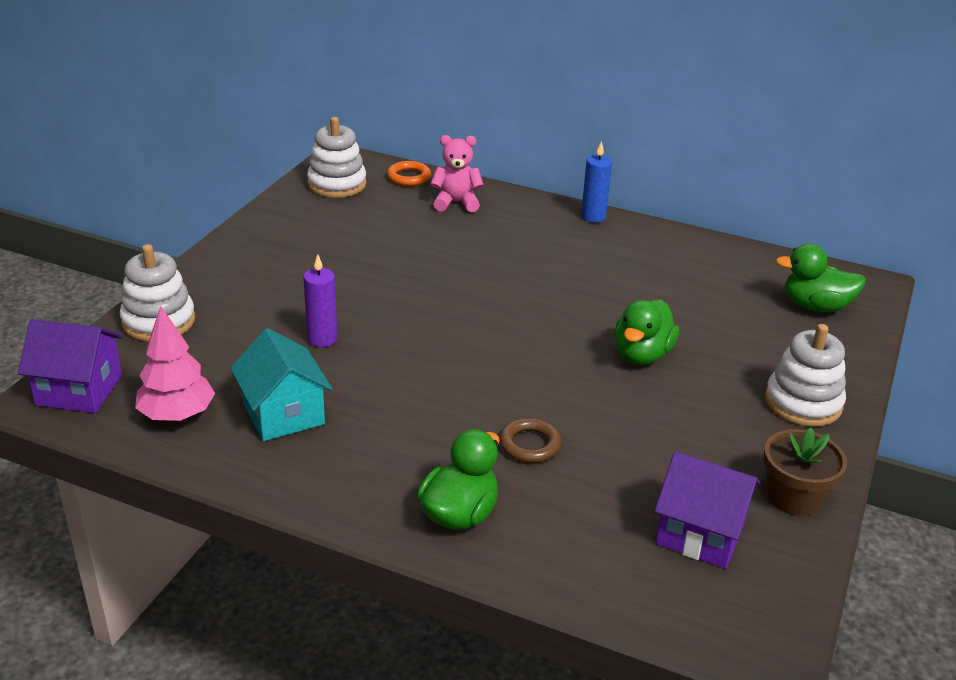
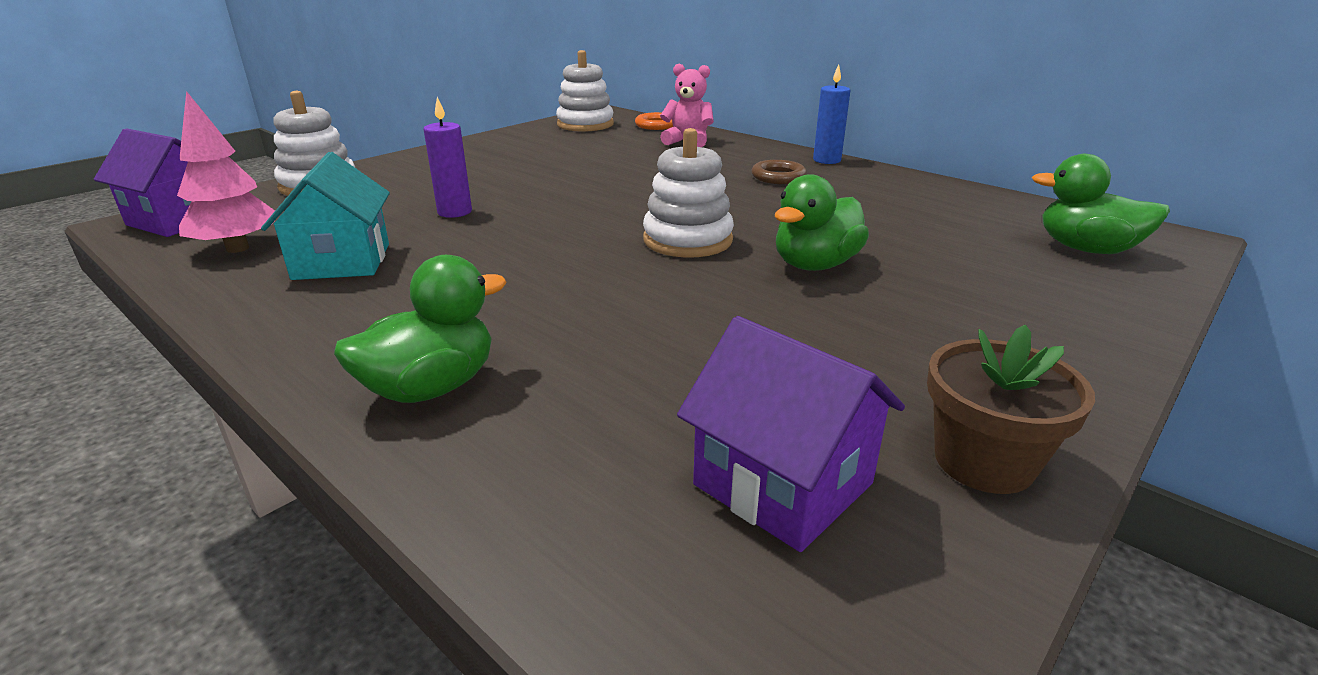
camera: 20 degrees right, 5 degrees down
(529, 445) = (597, 329): brown ring -> brown ring (778, 177)
(803, 403) = (1039, 341): white stacking toy -> white stacking toy (687, 240)

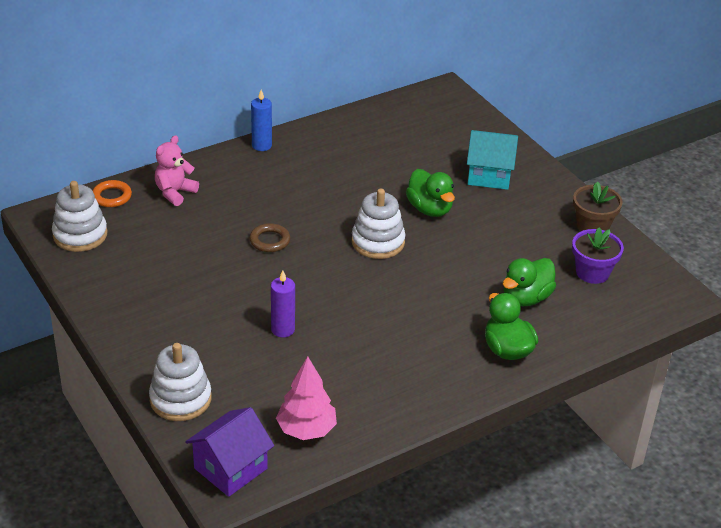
camera: 75 degrees left, 10 degrees up
(342, 261) = (350, 381): turquoise house -> turquoise house (489, 175)
(778, 177) = (286, 177): brown ring -> brown ring (269, 241)
(782, 484) = (592, 272): purple house -> purple flower pot
(1086, 249) = (447, 121): green duck -> green duck (526, 298)

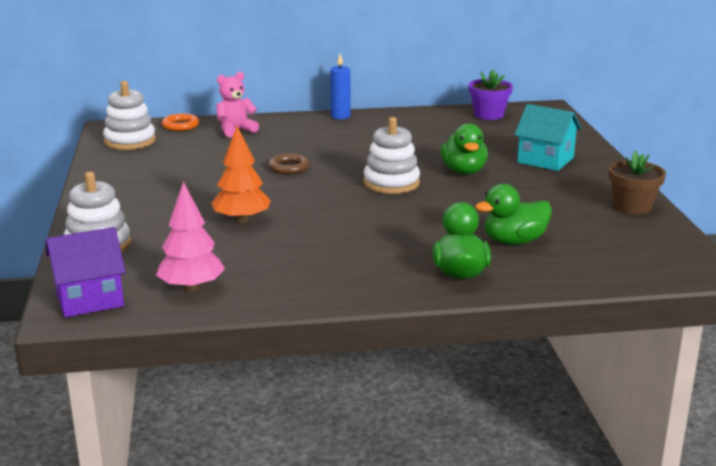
camera: 25 degrees right, 15 degrees down
(283, 329) = (242, 220): purple candle -> orange tree
(592, 272) = (606, 236): purple flower pot -> purple flower pot (488, 115)

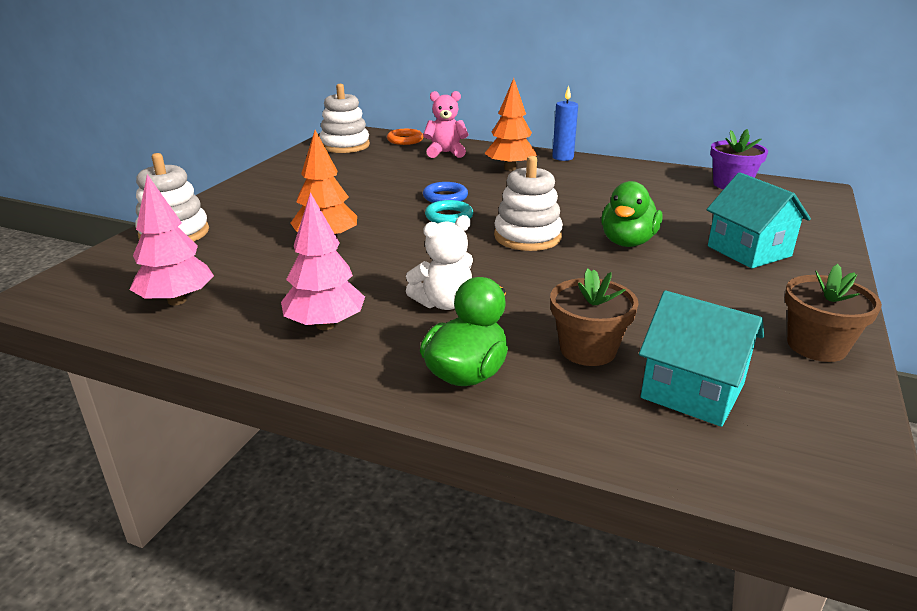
camera: 30 degrees right, 5 degrees up
(89, 299) = (84, 284): purple house -> none
(289, 167) = (445, 197): brown ring -> blue ring
(309, 134) = (510, 168): none -> orange tree
(313, 182) = (449, 217): none -> turquoise ring
(330, 272) = (325, 325): none -> pink tree
(391, 239) = (443, 303): none -> white teddy bear
(514, 241) = (588, 350): green duck -> brown flower pot
(592, 246) = (692, 391): none -> turquoise house

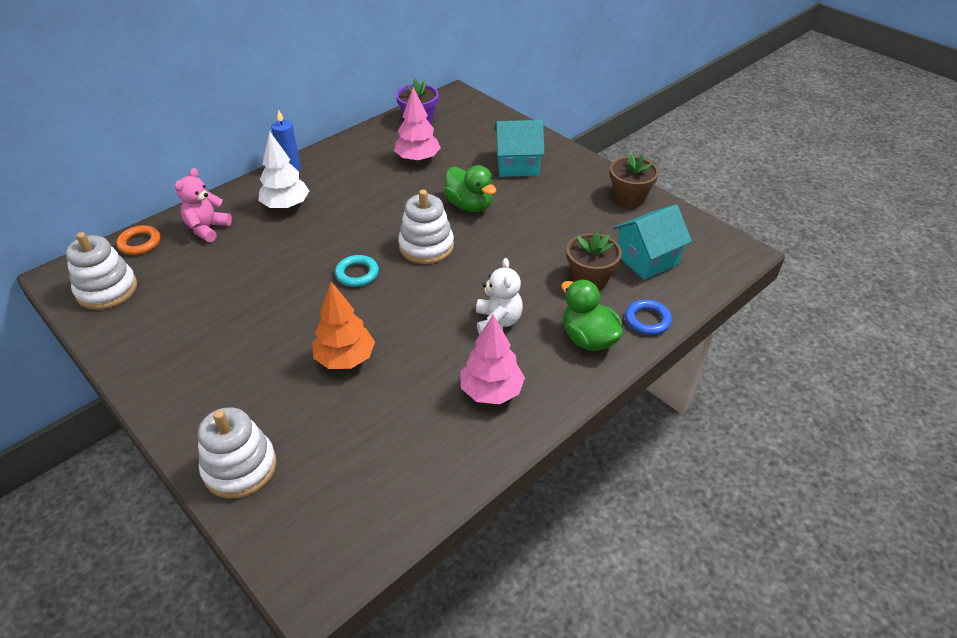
camera: 65 degrees left, 15 degrees up
(177, 301) = (394, 478): pink tree -> pink tree (418, 159)
(445, 197) = (314, 263): blue ring -> blue ring (647, 320)
(510, 168) = (286, 206): orange tree -> white tree

